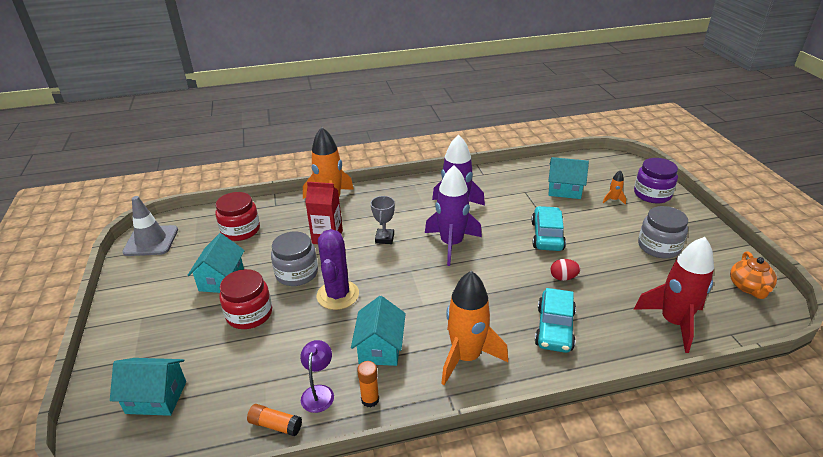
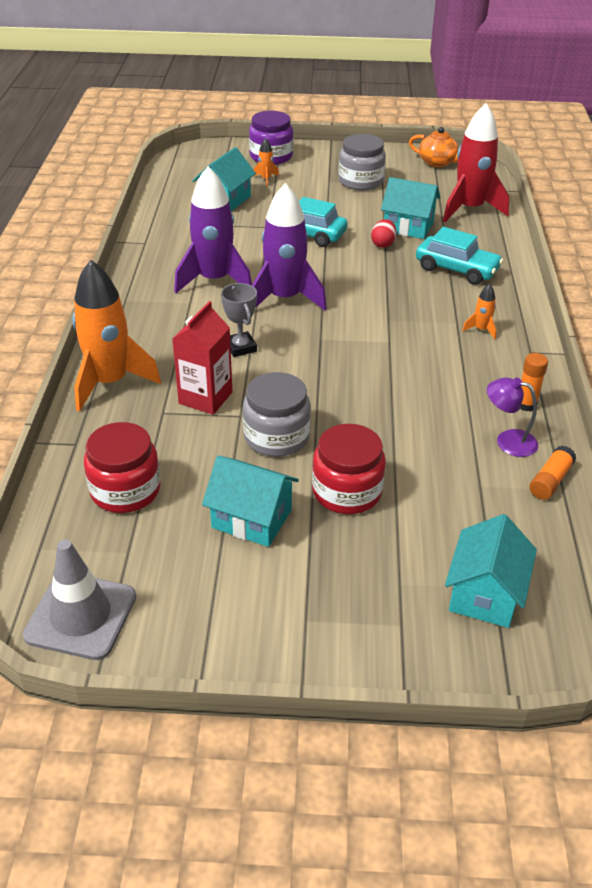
camera: 75 degrees left, 5 degrees up
(338, 295) = (342, 405): purple cactus -> none
(380, 348) = (450, 385): turquoise house -> turquoise house (408, 226)
(384, 238) = (241, 347): grey trophy -> grey trophy turned 45 degrees clockwise
(466, 357) = (481, 330): orange rocket -> orange rocket, size x0.42

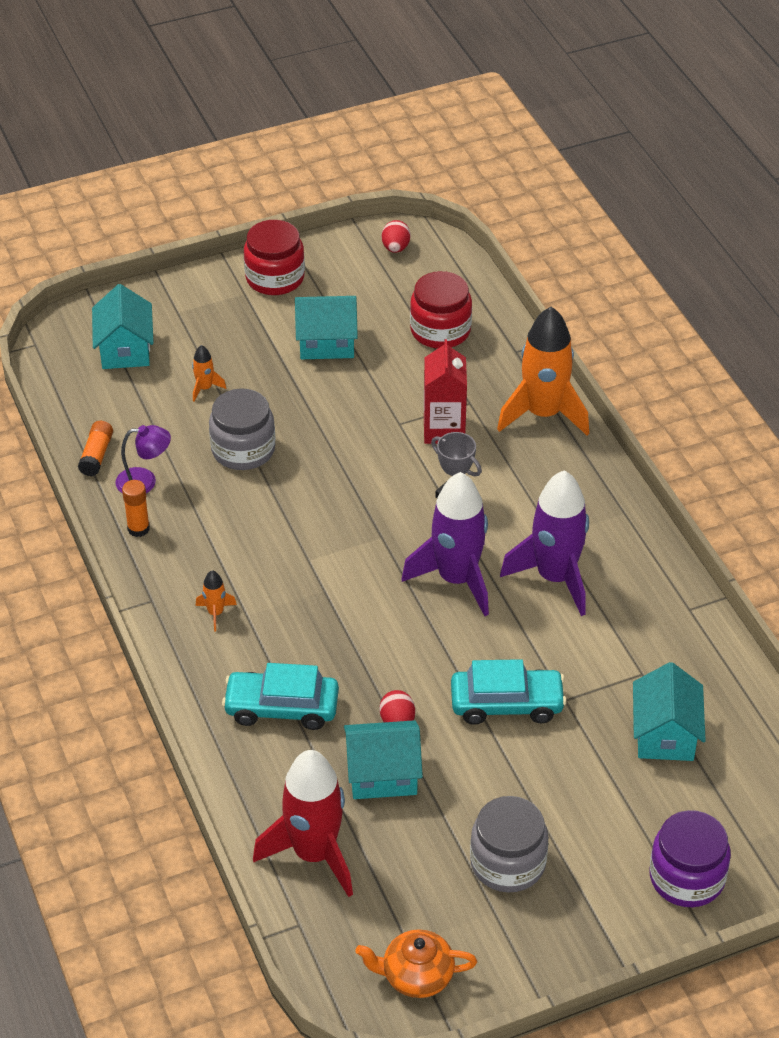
camera: 155 degrees right, 5 degrees up
(81, 616) = (395, 248): grey traffic cone -> red egg
(266, 179) = (649, 810): orange rocket -> orange rocket (205, 388)
(276, 437) = (353, 414): grey jar -> grey jar (243, 450)
(347, 491) = (265, 388): red jar -> red jar (275, 278)

